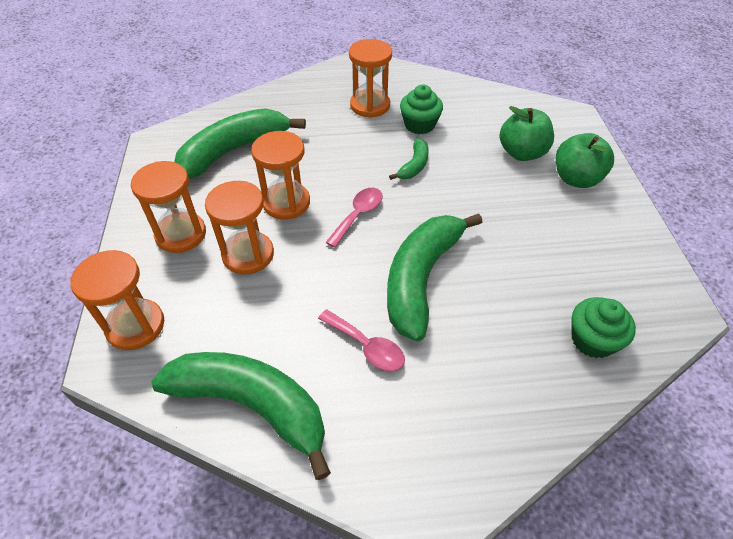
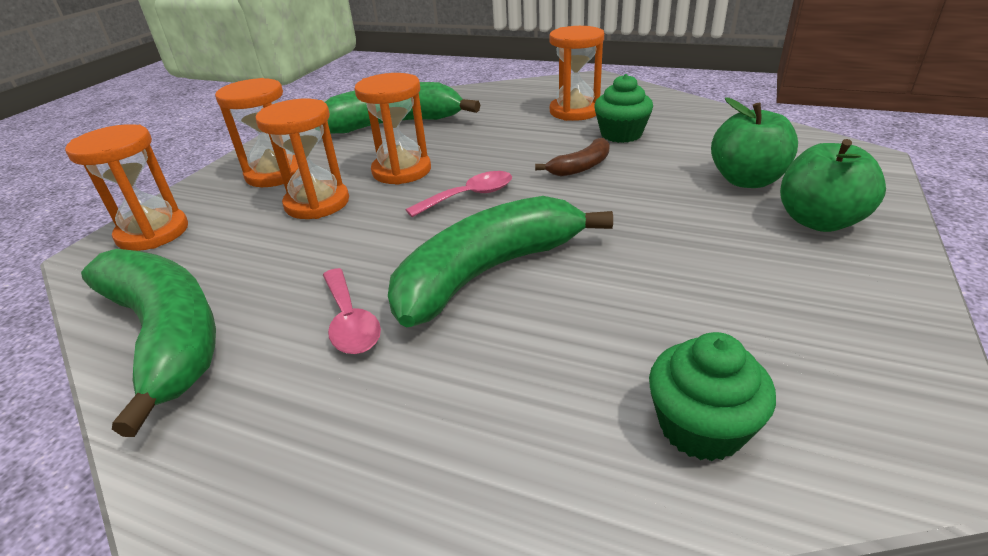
camera: 30 degrees right, 15 degrees down
(414, 166) = (581, 167): green banana -> brown banana

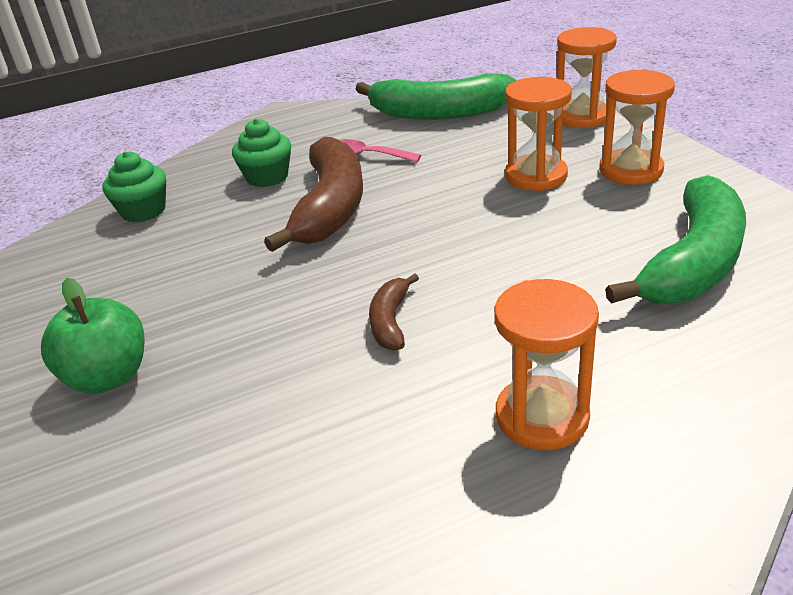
camera: 135 degrees right, 0 degrees up
(401, 171) = (542, 226): orange hourglass -> none
(469, 196) = (437, 239): pink spoon -> none
(487, 272) = (331, 207): green banana -> brown banana
(621, 134) = (414, 401): green cupcake -> green cupcake (267, 177)
(746, 180) = (201, 398): green apple -> none

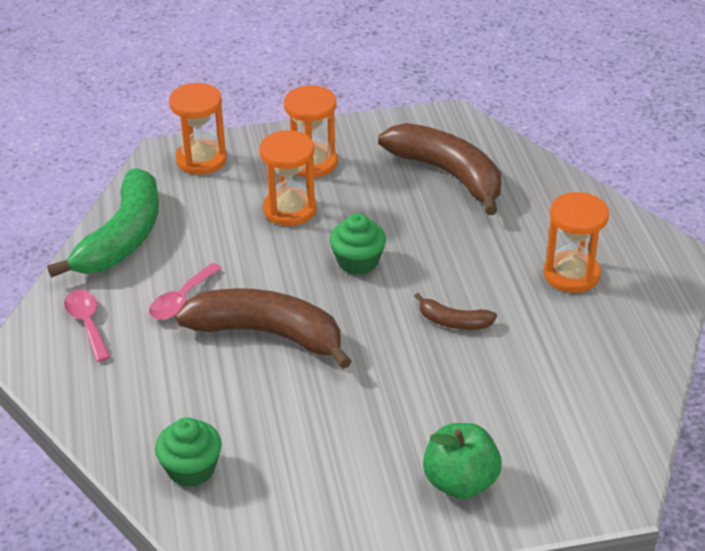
camera: 80 degrees left, 5 degrees up
(267, 177) = (178, 372): green cupcake -> green cupcake (358, 262)
(320, 127) = (87, 323): none -> pink spoon
(693, 262) = (448, 174): green banana -> brown banana

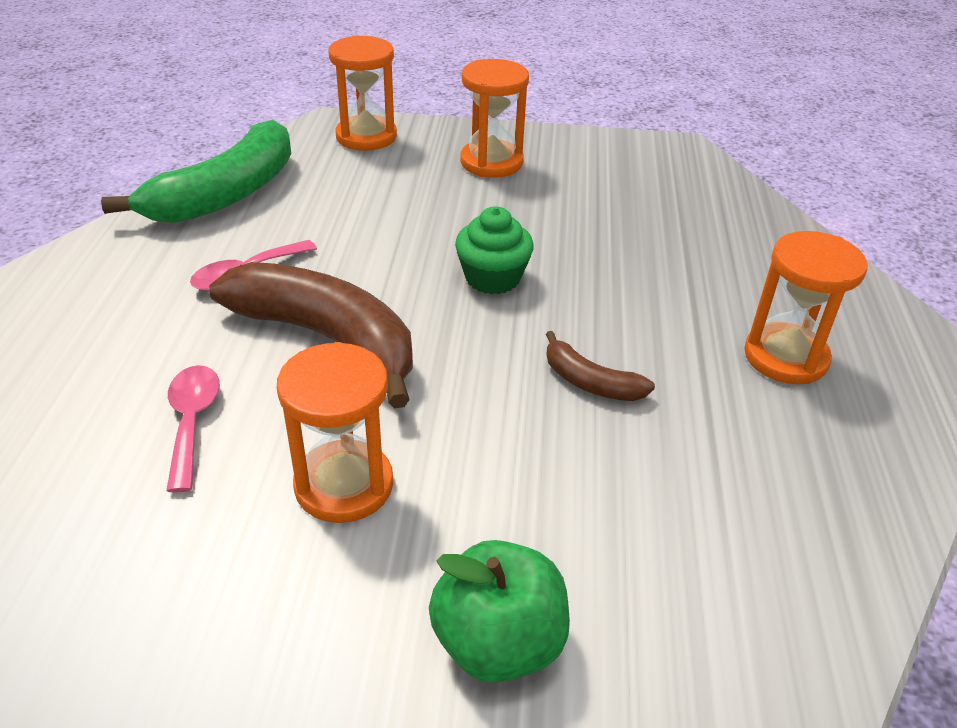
camera: 15 degrees right, 0 degrees up
(87, 323) = (116, 276): pink spoon -> pink spoon (192, 421)
(191, 469) = (105, 501): green cupcake -> none
(290, 209) = (438, 204): orange hourglass -> orange hourglass (344, 485)
(448, 174) = (653, 205): brown banana -> none

